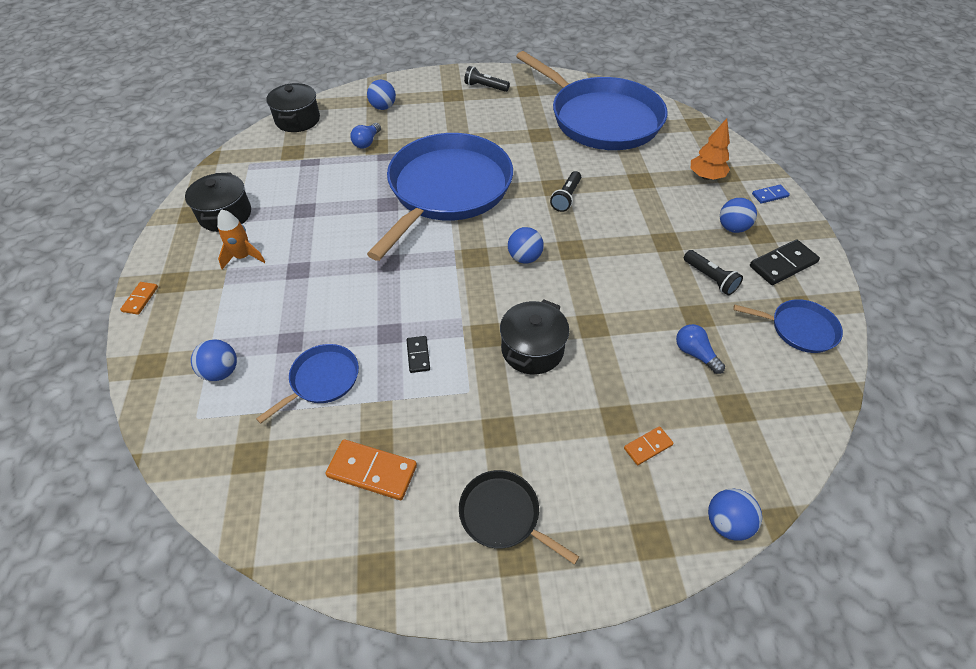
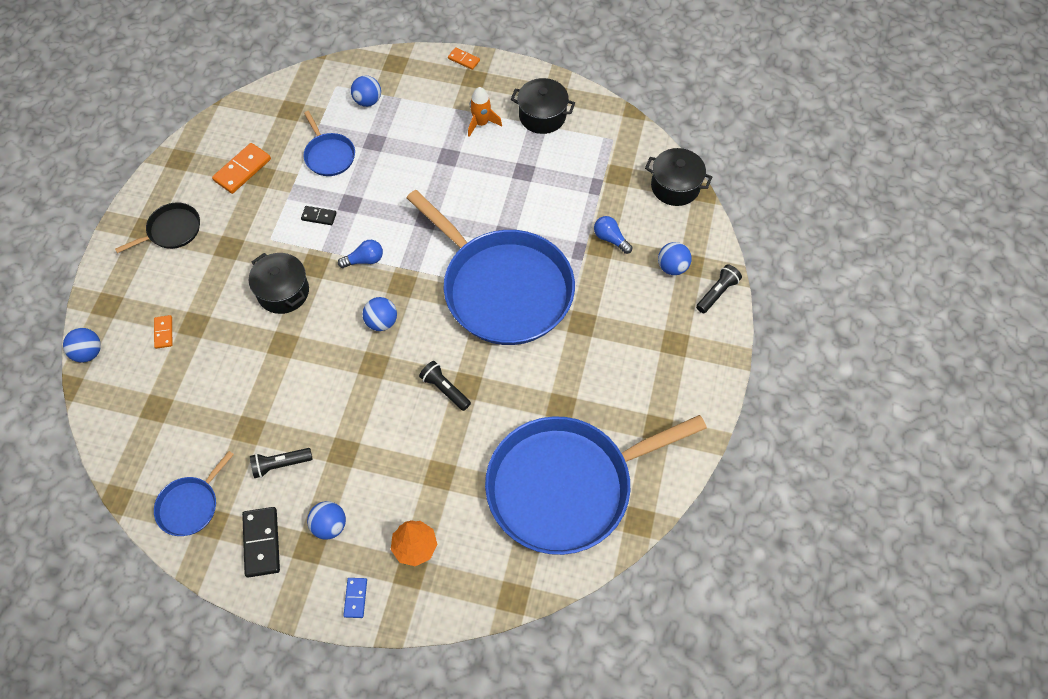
camera: 110 degrees right, 10 degrees up
(485, 87) = (680, 383): black flashlight -> black flashlight (717, 293)
(695, 354) = (215, 406): blue light bulb -> blue light bulb (364, 260)

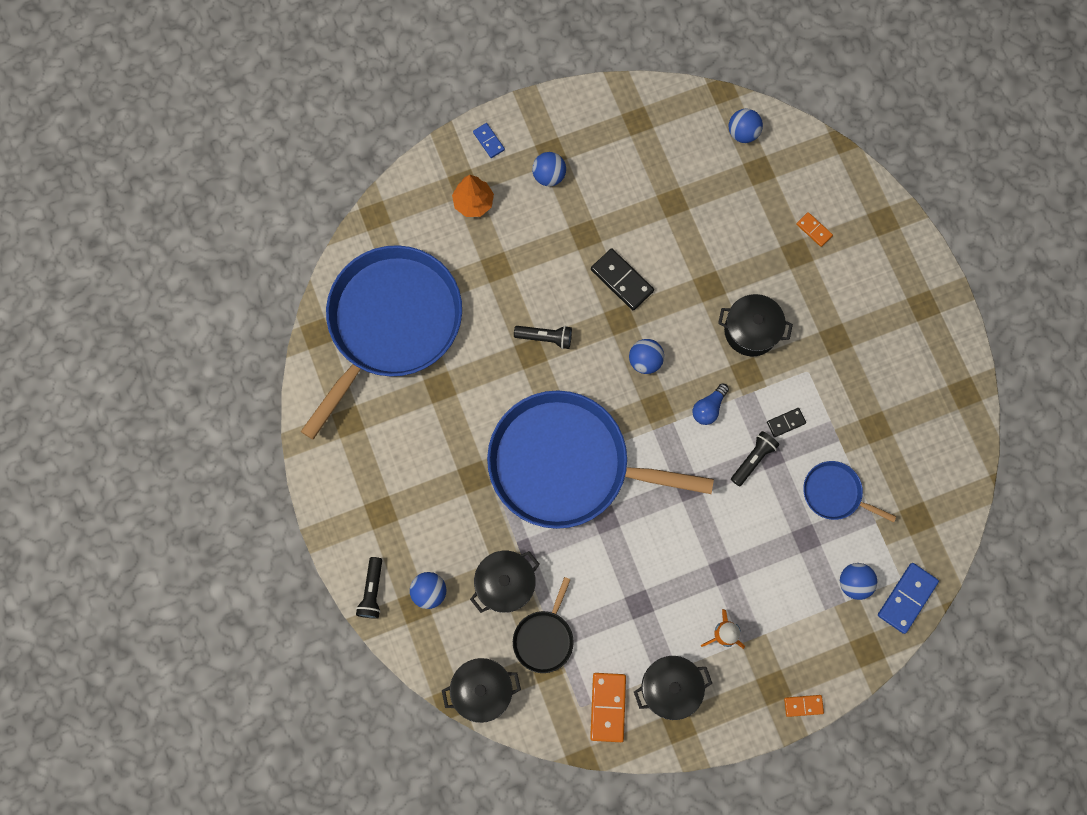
camera: 145 degrees right, 15 degrees up
(88, 353) = (856, 174): blue ball -> blue ball (742, 133)
(172, 230) = (899, 320): black pan -> black pan (544, 638)
(190, 505) = (664, 122): blue pan -> none
(242, 170) = (898, 422): orange domino -> orange domino (608, 707)
(262, 543) = (588, 132): black domino -> black domino (622, 280)
(280, 464) = (624, 193): black flashlight -> black flashlight (753, 459)
(343, 74) = (906, 598): none -> blue domino
(610, 239) = (505, 583): blue light bulb -> black pot

